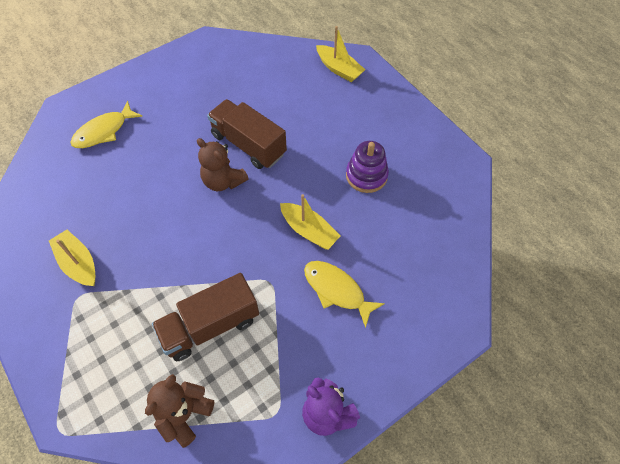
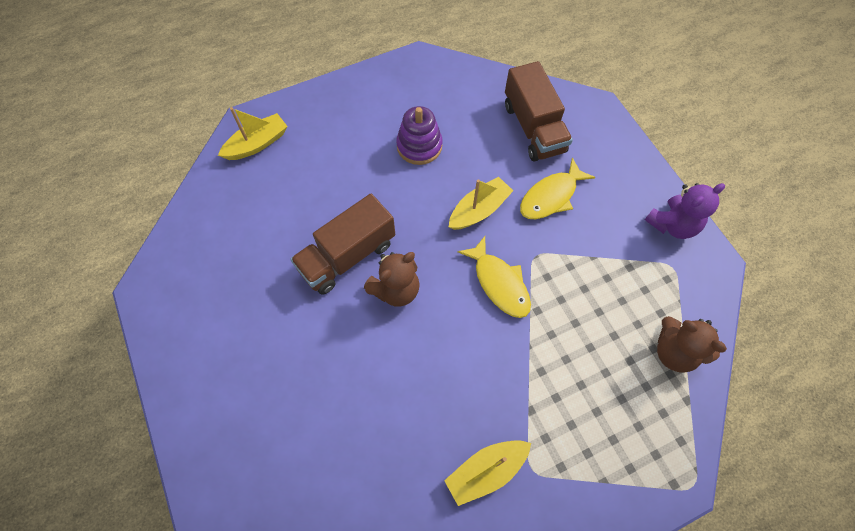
camera: 80 degrees left, 5 degrees up
(104, 131) = (275, 440): yellow fish -> yellow fish (499, 283)
(210, 326) = (580, 319): brown truck -> brown truck (533, 128)

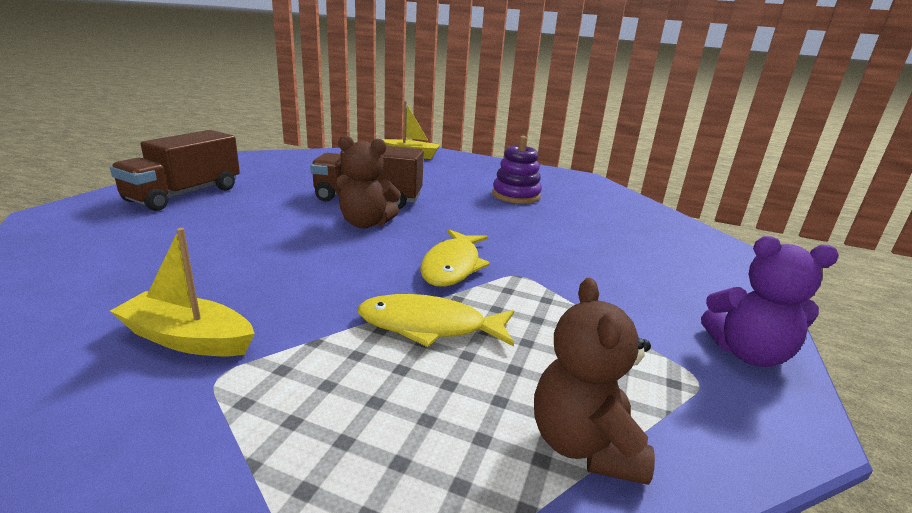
camera: 45 degrees right, 40 degrees down
(479, 210) = (509, 233): yellow boat -> none
(533, 128) = (640, 231): brown truck -> brown truck (184, 194)
(551, 196) = (598, 261): yellow fish -> yellow fish (429, 326)

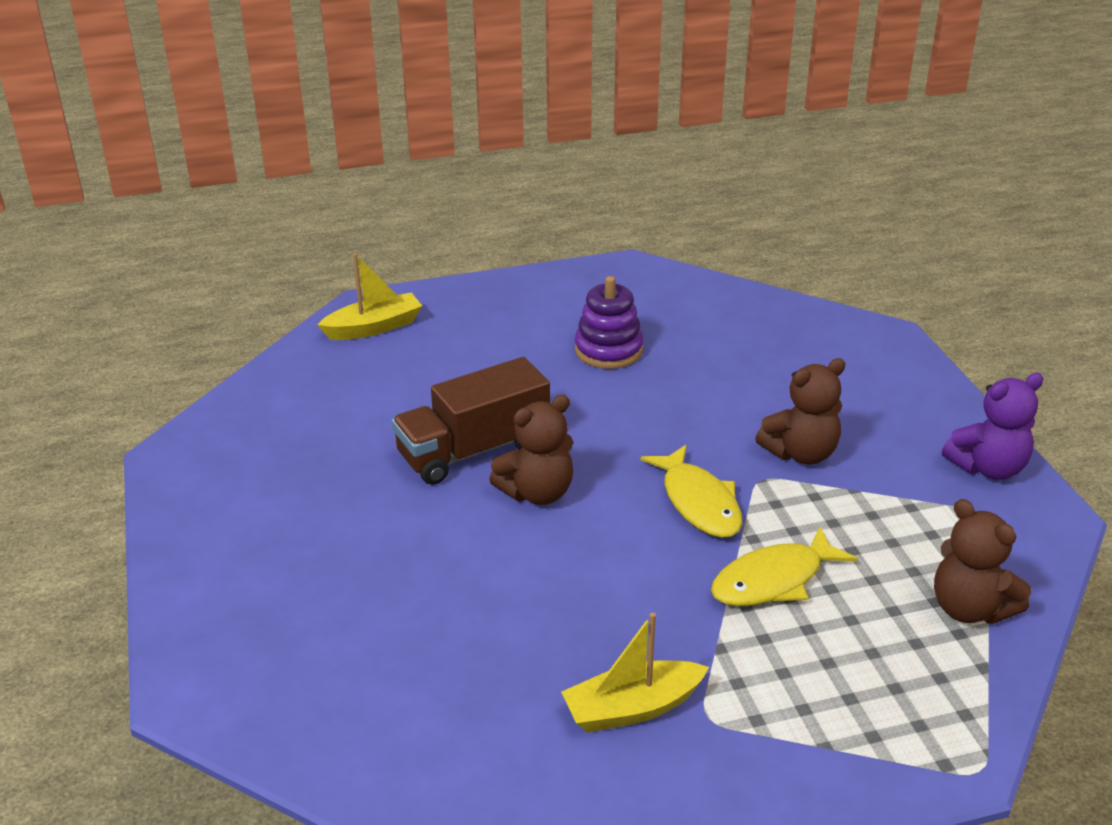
camera: 35 degrees left, 10 degrees up
(184, 194) = (262, 570): brown truck -> none
(572, 276) = (801, 453): none -> brown teddy bear

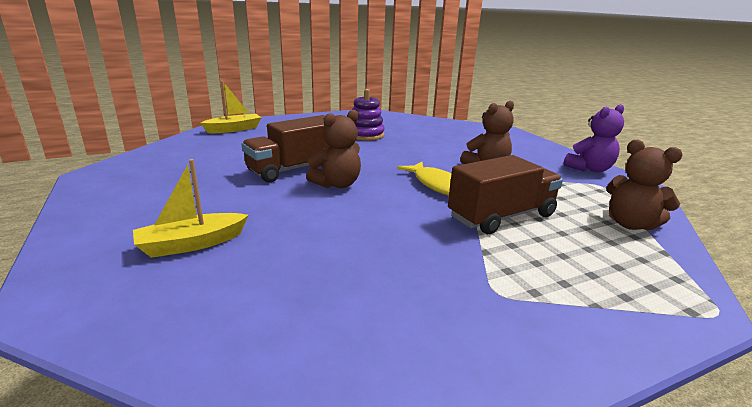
camera: 10 degrees left, 10 degrees down
(632, 708) = (436, 291): yellow boat -> yellow boat (192, 244)
(773, 580) = (501, 216): yellow fish -> brown truck

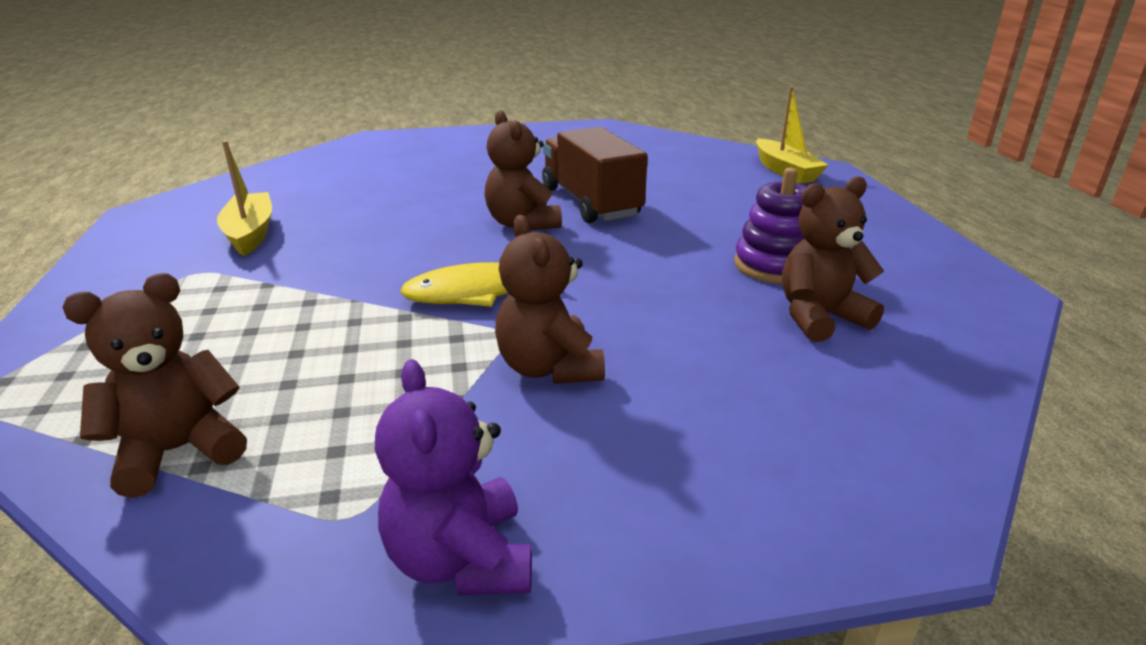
camera: 105 degrees right, 5 degrees up
(192, 244) = (420, 164): yellow boat -> yellow boat (250, 233)
(407, 131) = (819, 317): none -> brown teddy bear
(501, 216) = (333, 320): brown truck -> none

